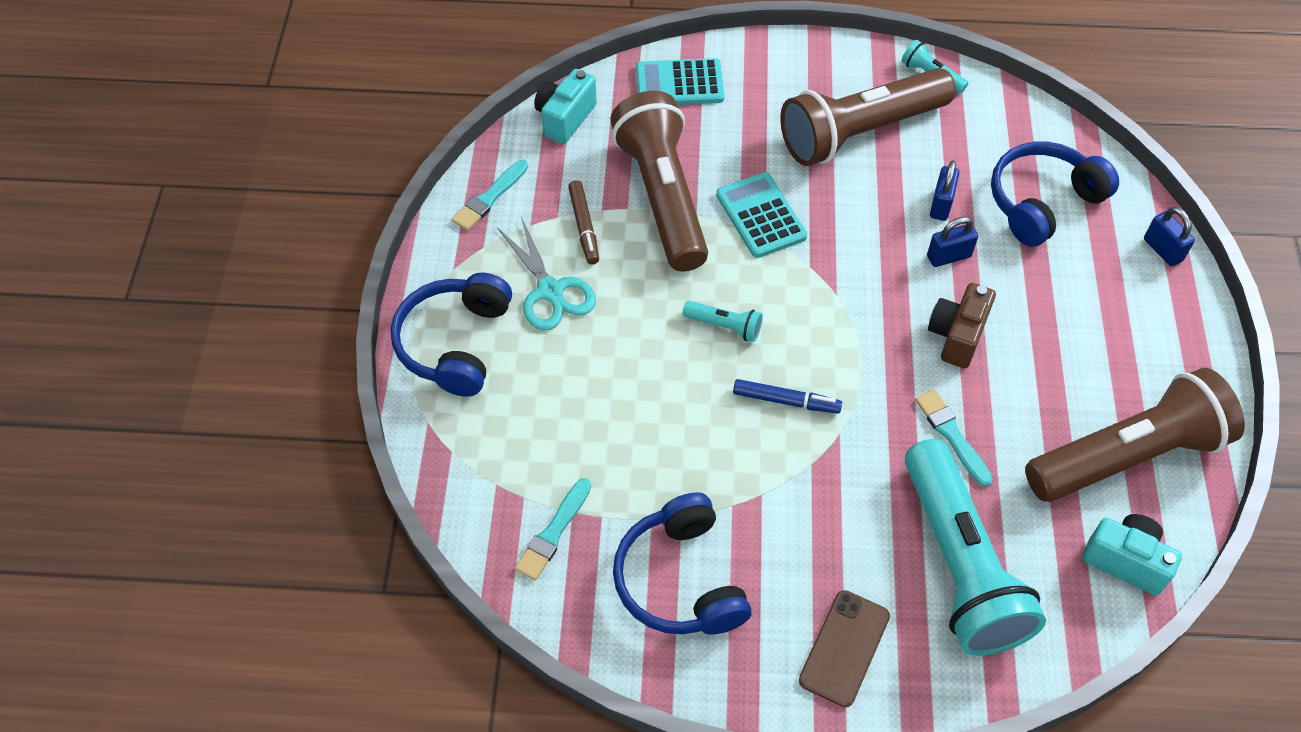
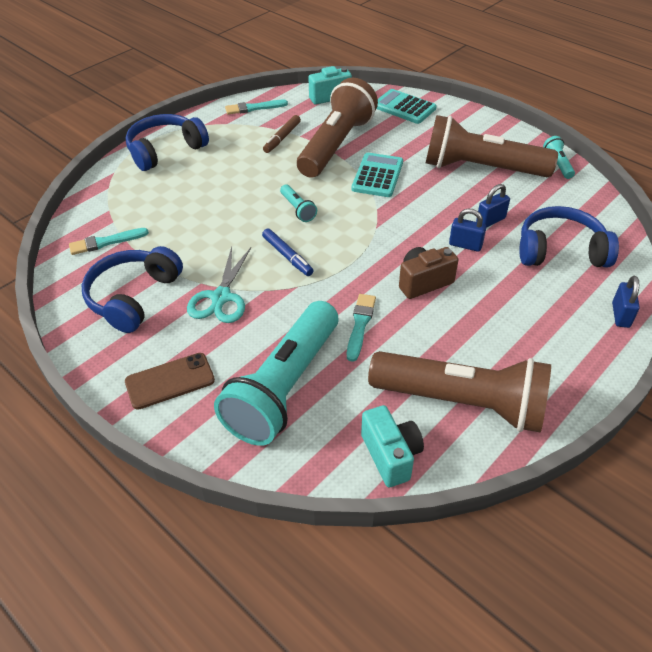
camera: 40 degrees right, 10 degrees down
(550, 291) = (233, 153): turquoise scissors -> turquoise scissors (221, 297)

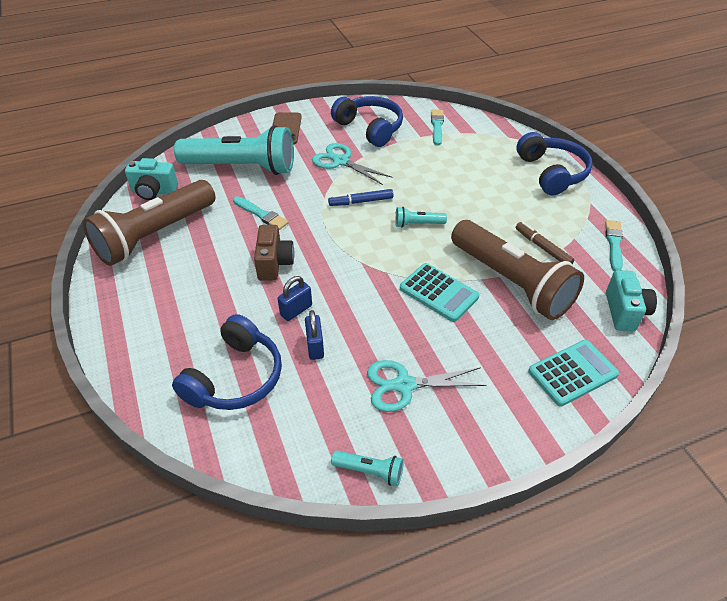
camera: 115 degrees right, 0 degrees up
(284, 386) = (241, 167): turquoise flashlight -> turquoise flashlight turned 135 degrees clockwise
(481, 168) = (404, 385): brown flashlight -> turquoise scissors
(620, 315) = (131, 371): blue padlock -> none

